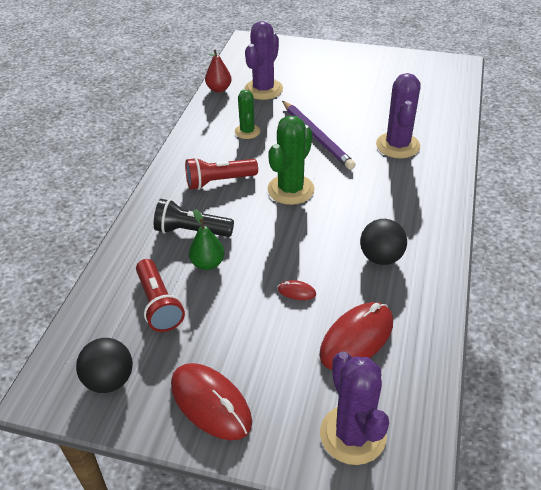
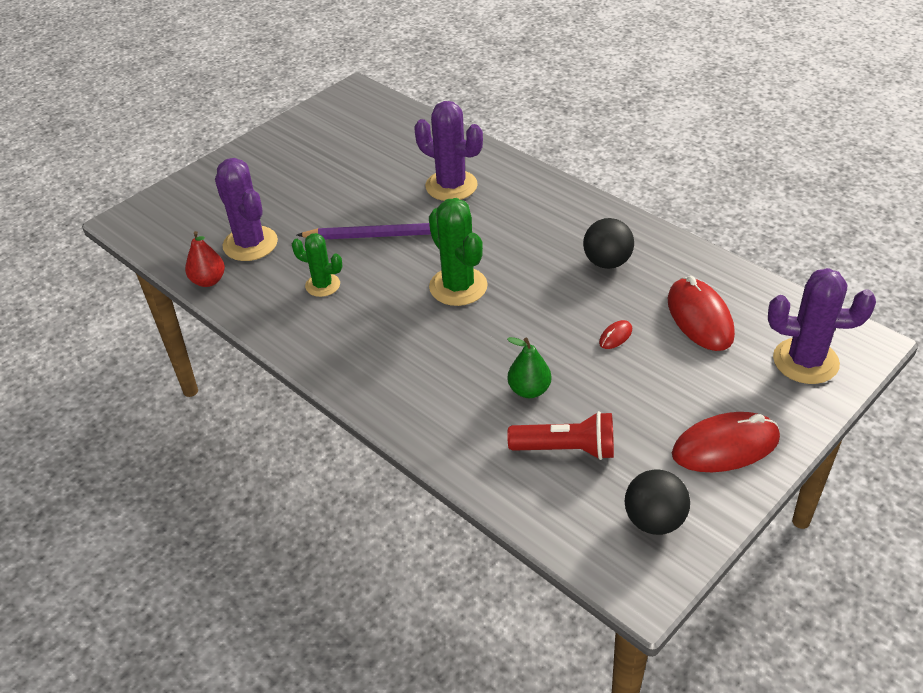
camera: 60 degrees left, 0 degrees up
(192, 231) = (466, 387): black flashlight -> none
(219, 181) = (396, 338): red flashlight -> none

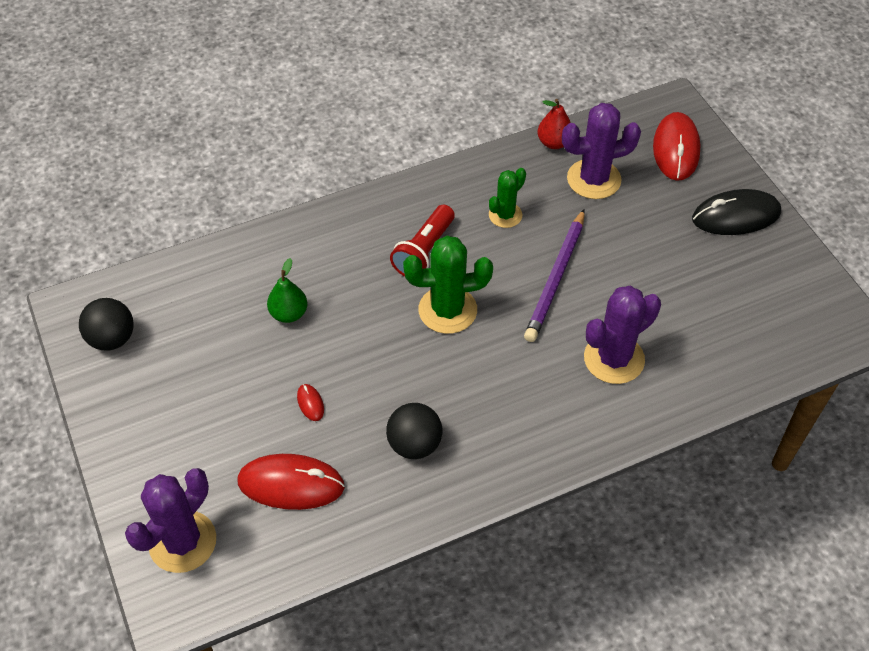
camera: 110 degrees right, 10 degrees up
(262, 160) = (736, 216): none -> black mouse
(566, 449) = (213, 313): red flashlight -> red flashlight (424, 251)
(725, 446) = (140, 421): red mouse -> red mouse (676, 149)

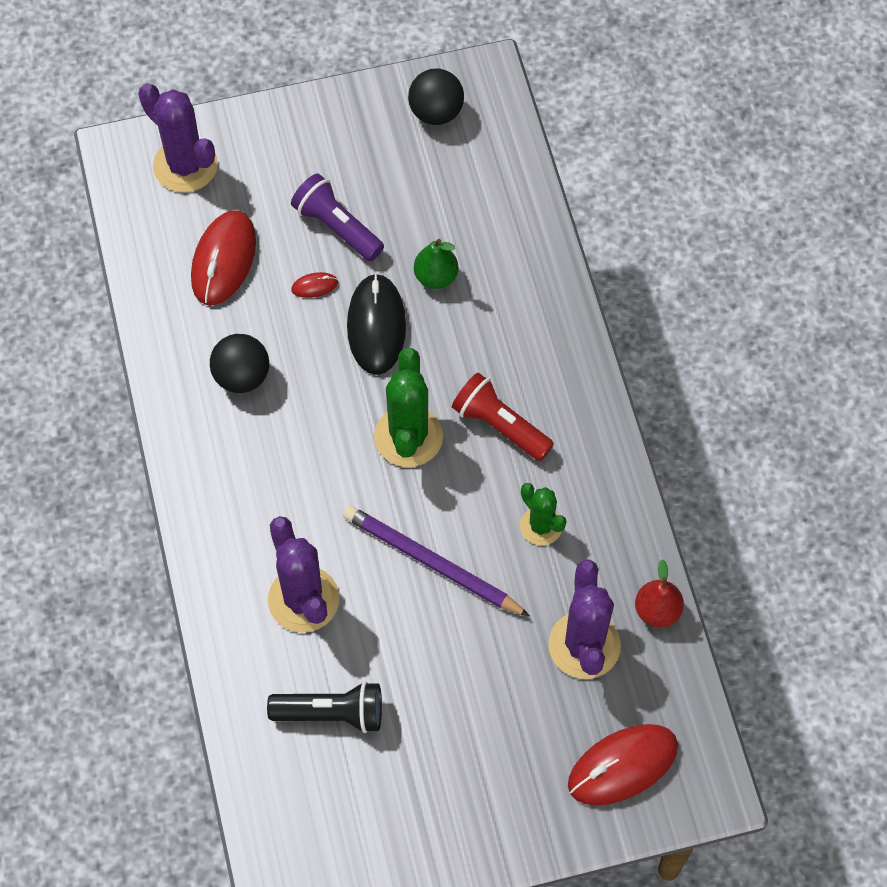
camera: 100 degrees right, 10 degrees up
(244, 396) = (337, 227): none -> purple flashlight
(676, 149) = (622, 766): red mouse -> red mouse turned 45 degrees counterclockwise
(703, 323) = (331, 713): none -> black flashlight
(736, 216) = (491, 808): black mouse -> black mouse (376, 326)

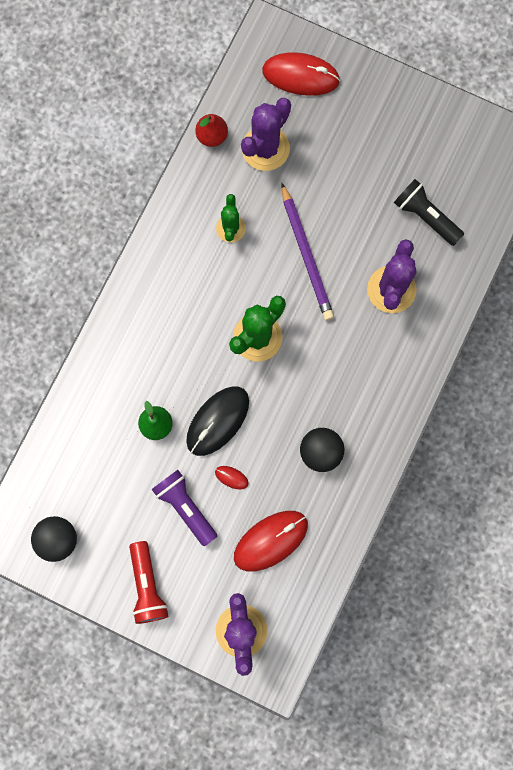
camera: 140 degrees left, 15 degrees up
(337, 227) = (185, 507): purple flashlight -> purple flashlight turned 150 degrees clockwise
(500, 426) = (201, 302): red flashlight -> red flashlight (147, 586)

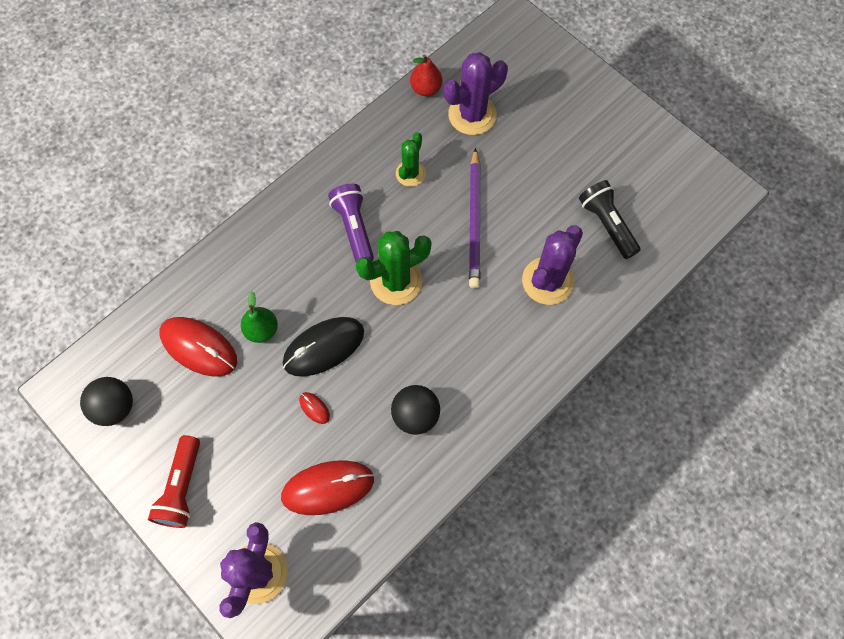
camera: 20 degrees right, 10 degrees down
(185, 507) = (255, 421): purple flashlight -> purple flashlight (354, 228)
(300, 76) = (530, 64): red mouse -> red mouse (199, 347)

